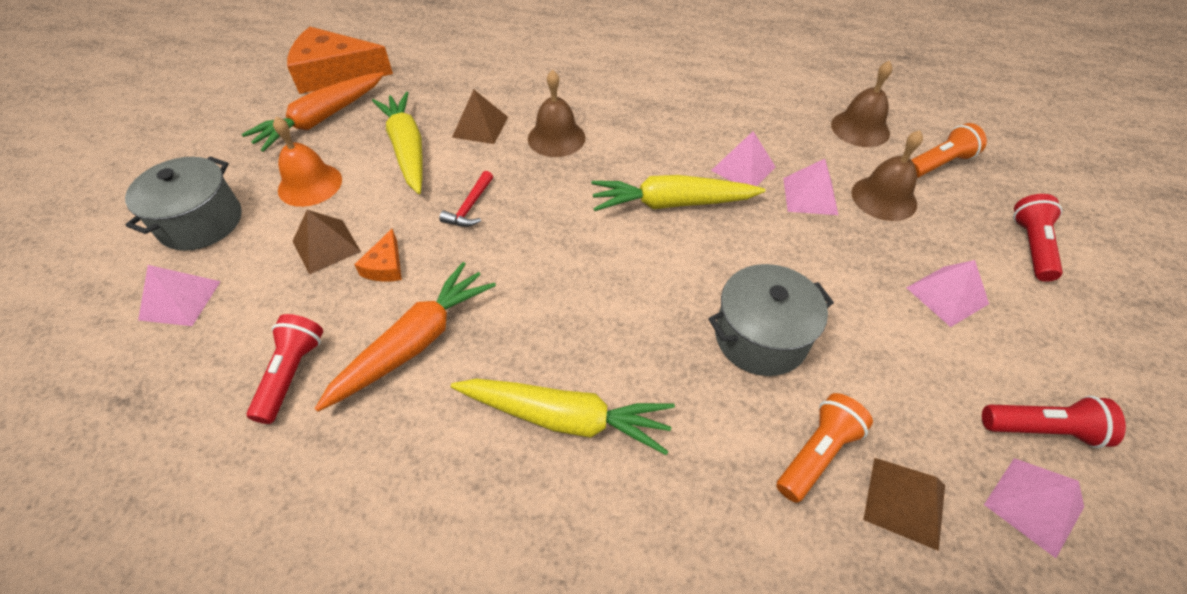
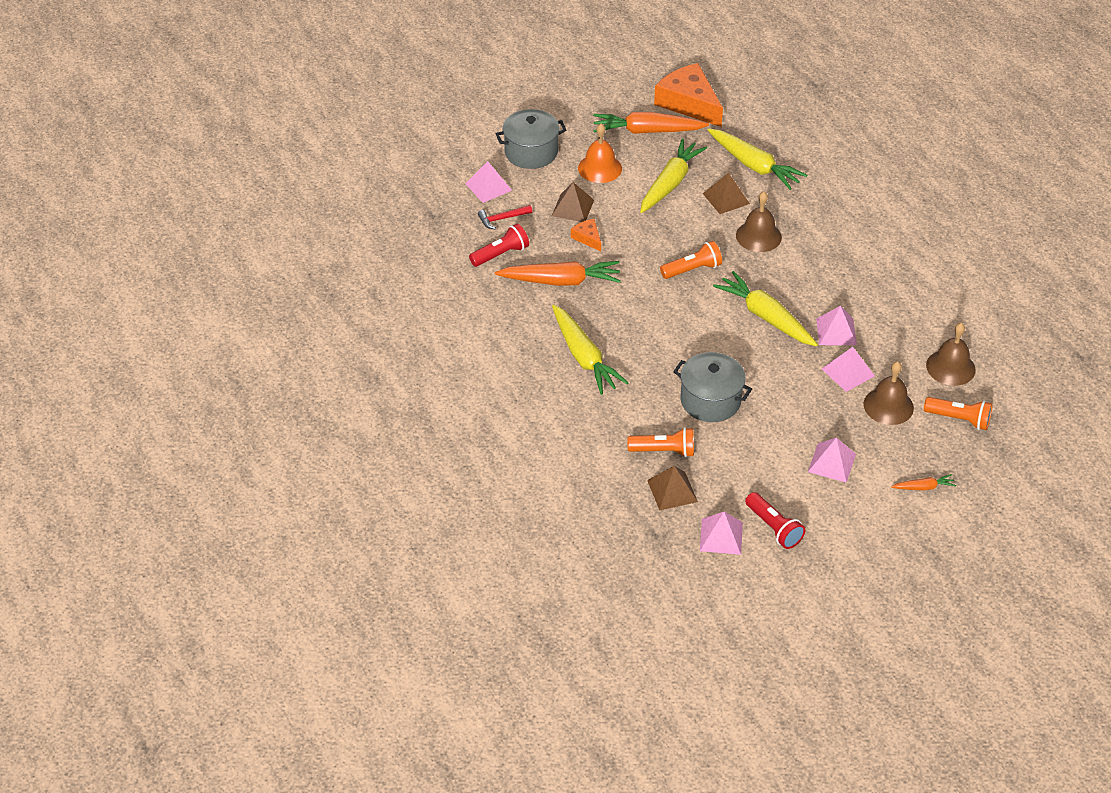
camera: 50 degrees right, 5 degrees down
(385, 266) = (587, 238): orange cheese -> orange cheese turned 90 degrees clockwise
(467, 85) = (754, 165): none -> yellow carrot
(470, 207) = (661, 239): red hammer -> red hammer (502, 219)
(541, 213) = (692, 269): none -> orange flashlight
(1031, 246) = (923, 487): red flashlight -> orange carrot

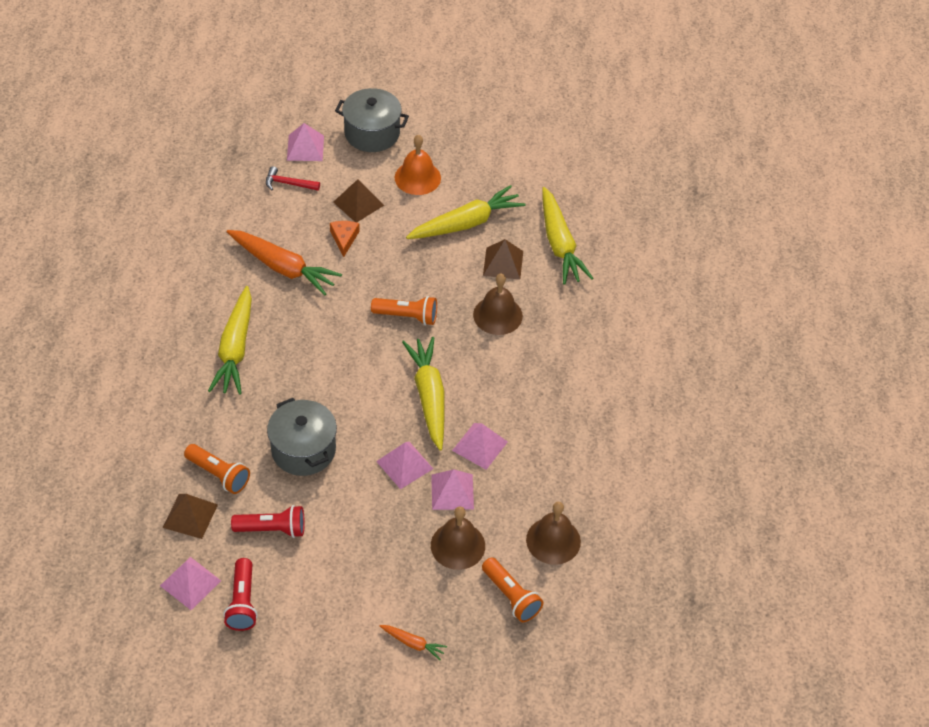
camera: 30 degrees right, 5 degrees up
(501, 254) = (256, 216): red flashlight -> red flashlight (272, 529)
(647, 131) = (493, 163): orange carrot -> none
(689, 103) = (558, 153): orange cheese -> none
(832, 463) = (353, 571): pink pyramid -> pink pyramid (404, 465)

